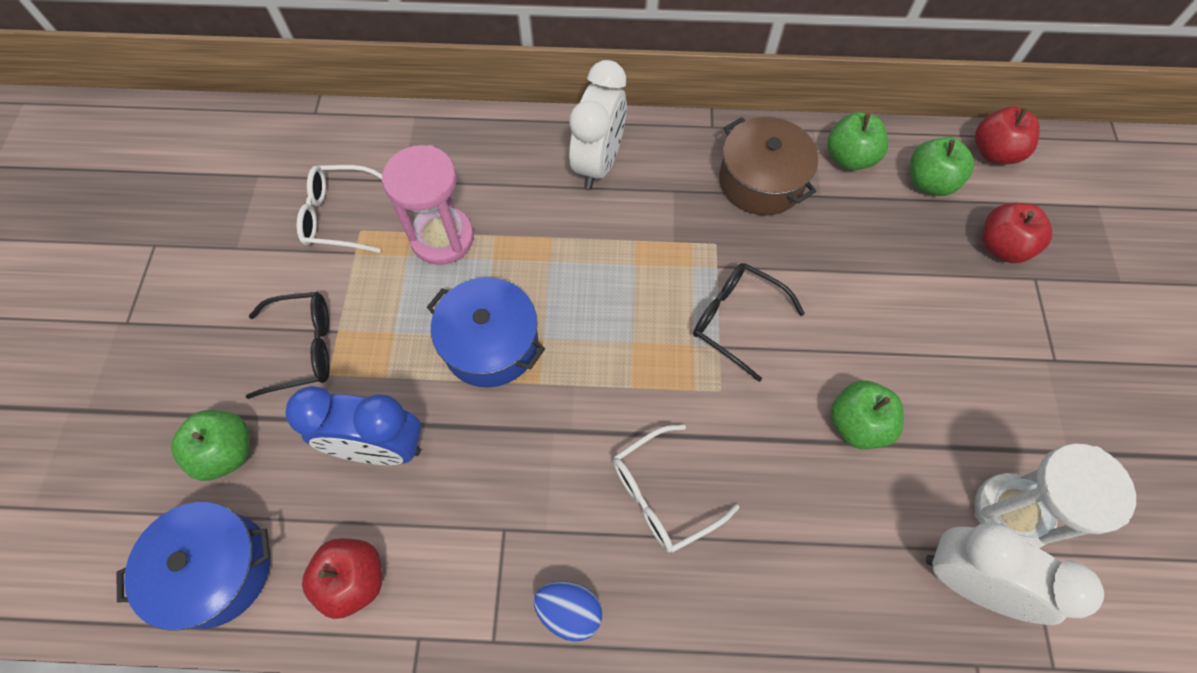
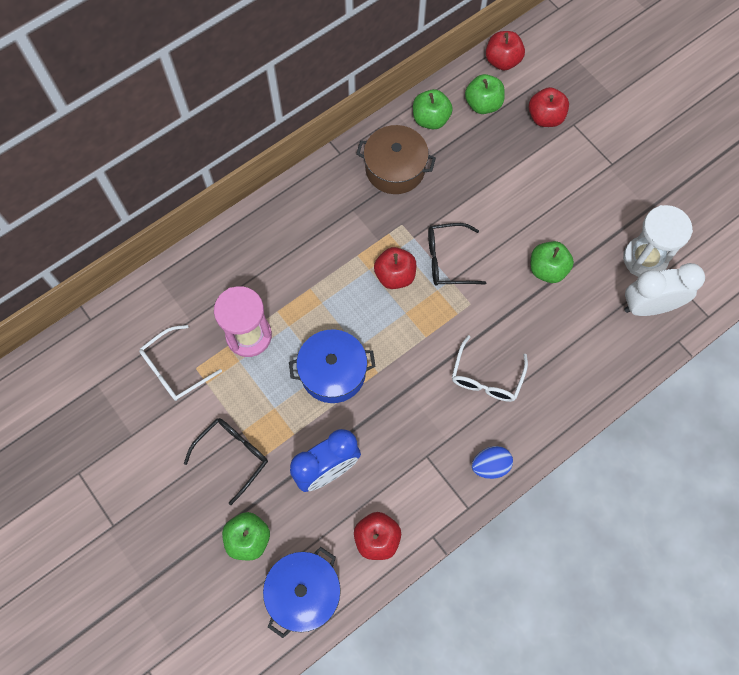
camera: 40 degrees left, 5 degrees up
(598, 163) = (296, 224): white clock -> none
(657, 292) = (395, 275): none -> red apple

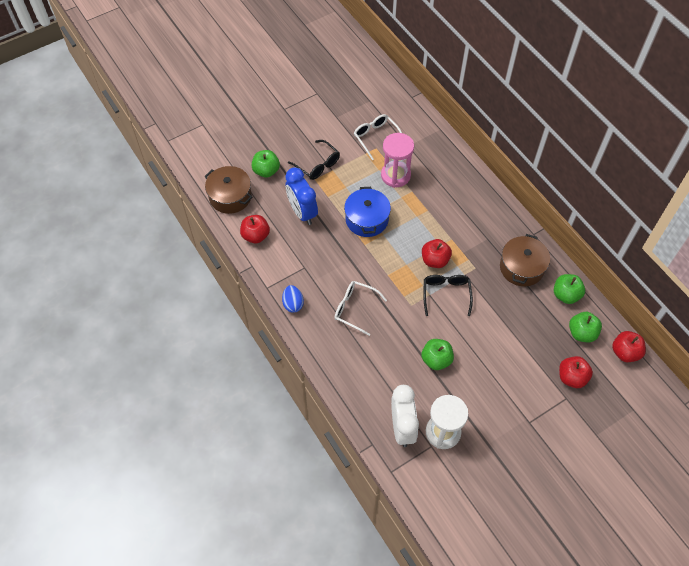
camera: 95 degrees right, 10 degrees down
(304, 593) = (230, 196): blue pot -> brown pot

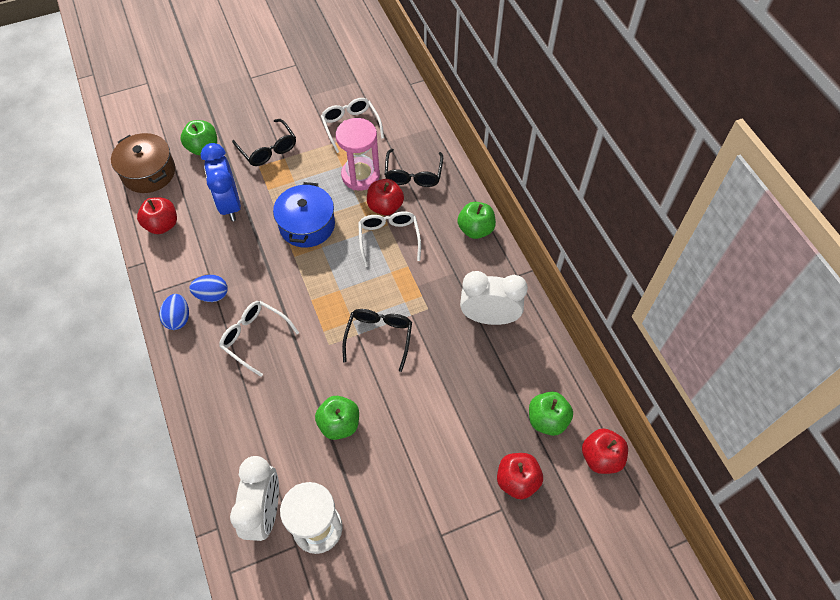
camera: 10 degrees right, 0 degrees up
(312, 282) = (212, 295): none -> blue egg
(431, 220) = (389, 238): none -> white glasses
(435, 169) = (413, 175): none -> black glasses
(435, 260) = (378, 290): red apple -> red apple (385, 207)
(521, 267) = (489, 317): brown pot -> white clock
(566, 295) = (539, 363): green apple -> green apple (475, 229)

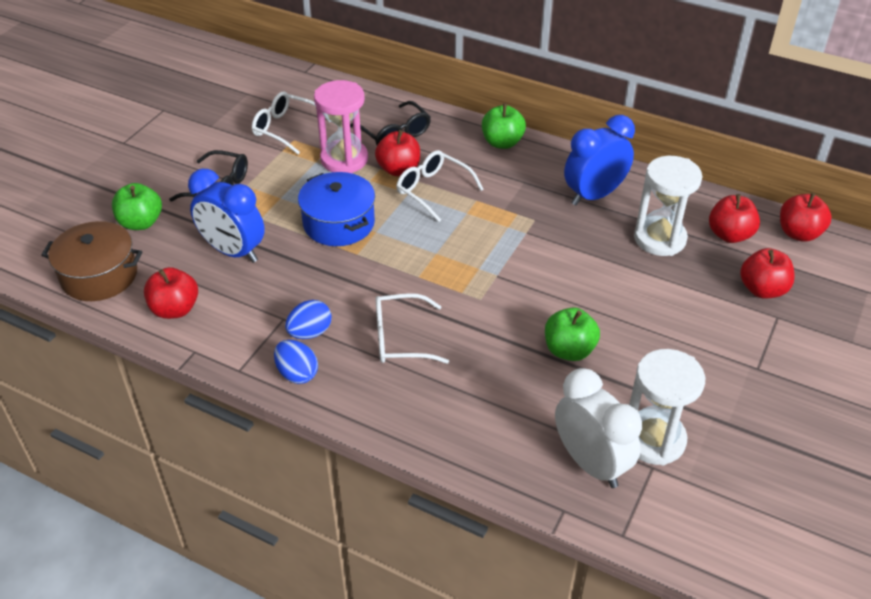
camera: 40 degrees left, 15 degrees down
(379, 337) = (519, 265): black glasses -> none
(489, 317) = (594, 195): white clock -> blue clock
(493, 386) = (659, 239): none -> white hourglass
(547, 420) = (729, 235): green apple -> red apple

